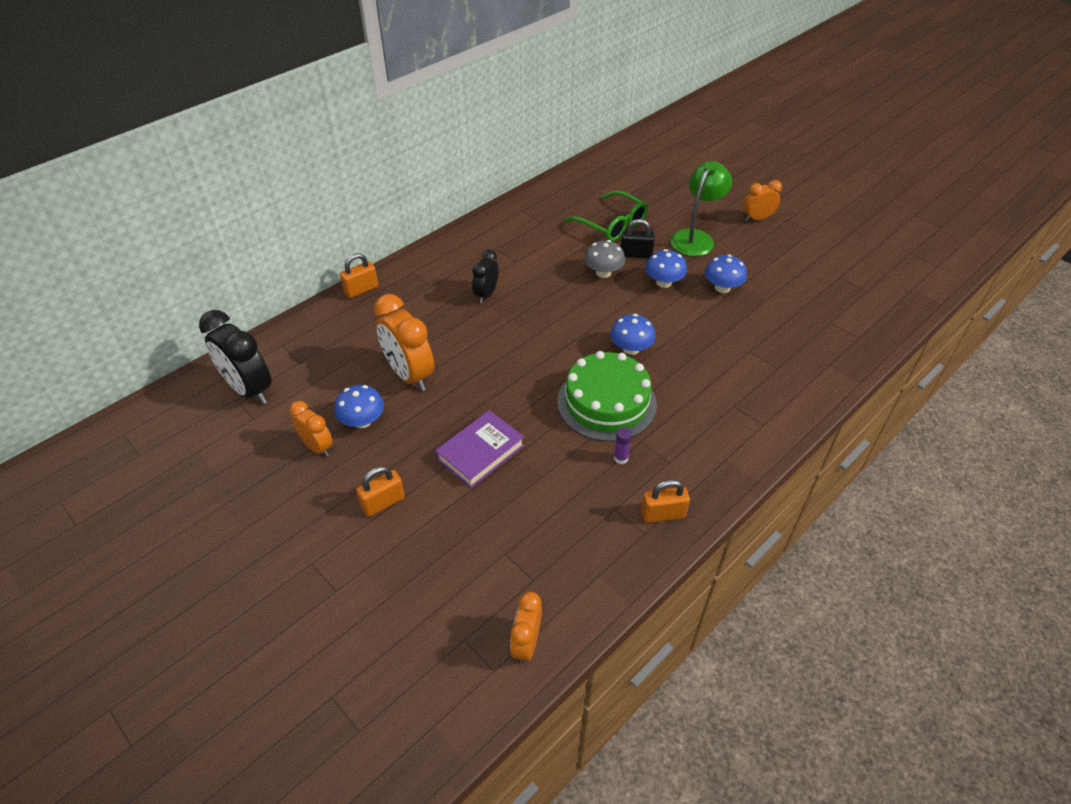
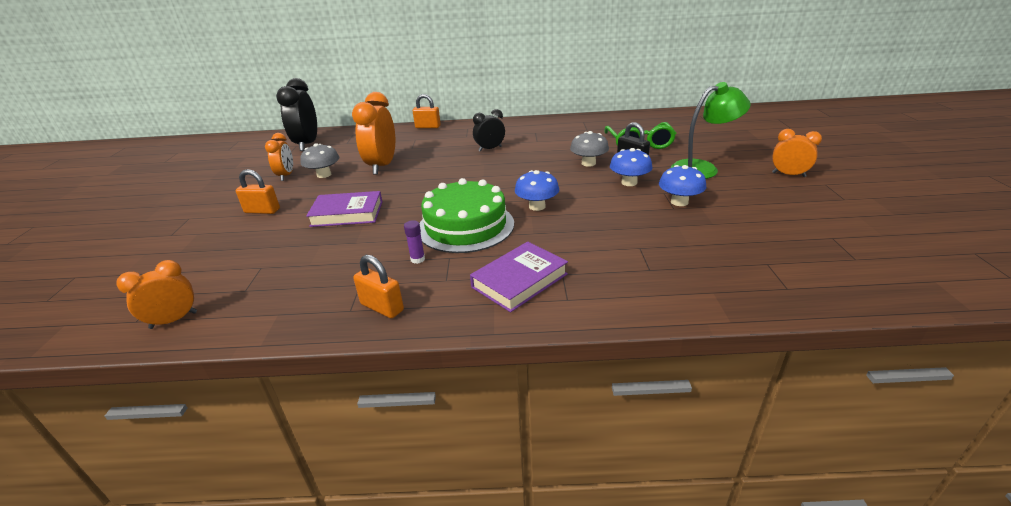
camera: 45 degrees right, 15 degrees down
(362, 421) = (324, 175): blue mushroom -> grey mushroom
(716, 429) = (519, 280): none -> purple book

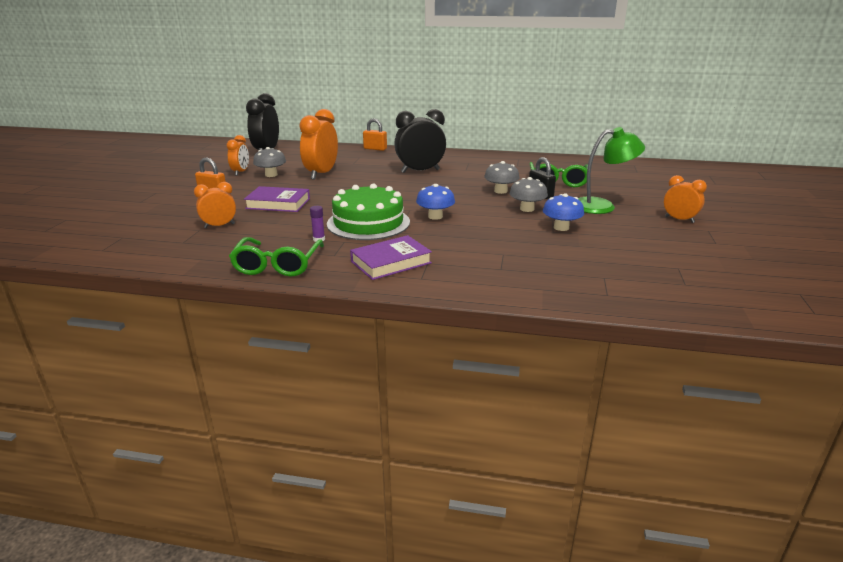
camera: 10 degrees right, 5 degrees down
(174, 320) = (128, 253): orange clock -> orange clock (219, 226)
(382, 307) = (278, 264): orange padlock -> green glasses
(490, 149) = (420, 171): black clock -> black clock, size x1.71
(629, 182) = (527, 209): blue mushroom -> grey mushroom

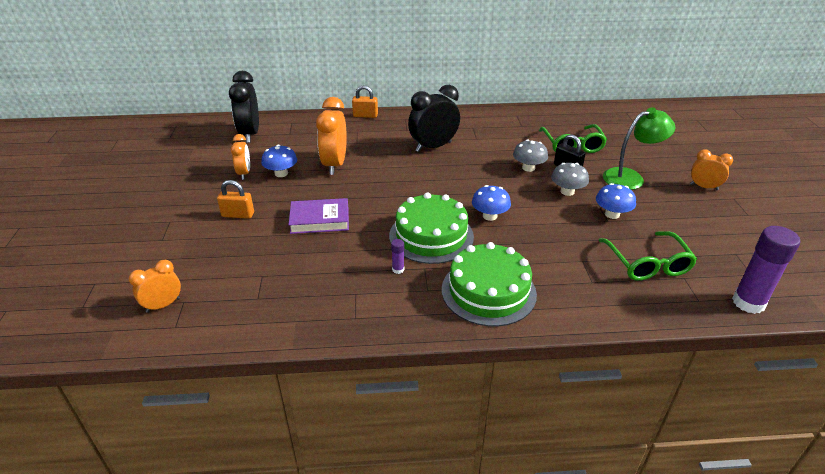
camera: 15 degrees left, 10 degrees up
(219, 226) = (280, 265): orange clock -> orange clock (163, 305)
(271, 175) = (281, 173): grey mushroom -> blue mushroom
(278, 264) = (381, 315): green glasses -> green glasses (647, 263)
(391, 262) = (488, 291): purple book -> green cake
(664, 303) = (748, 303): none -> purple glue stick

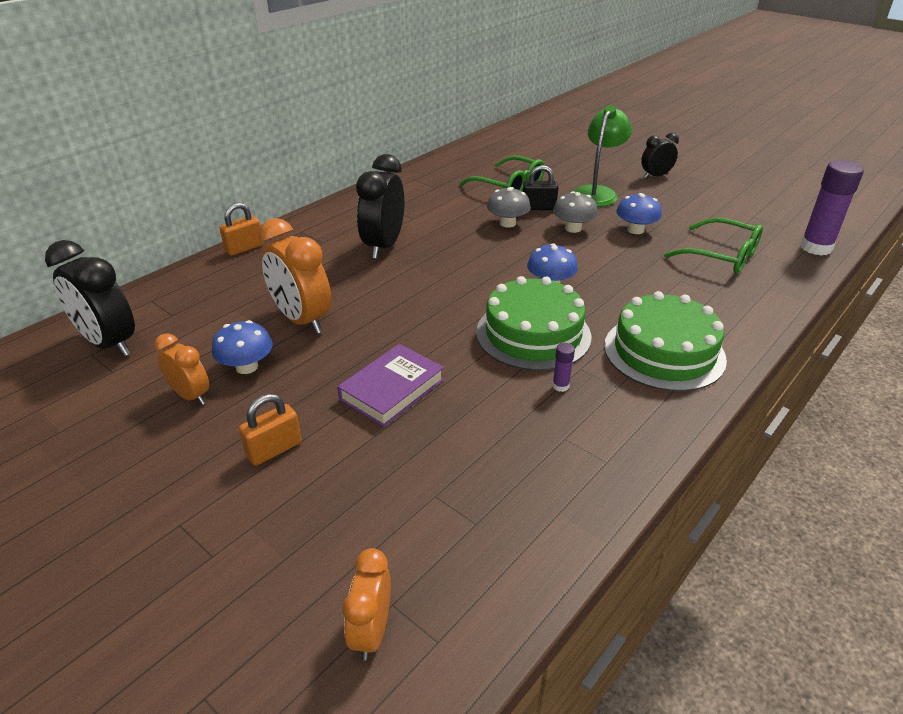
camera: 45 degrees left, 0 degrees up
(704, 187) = (655, 176): orange clock -> black clock

